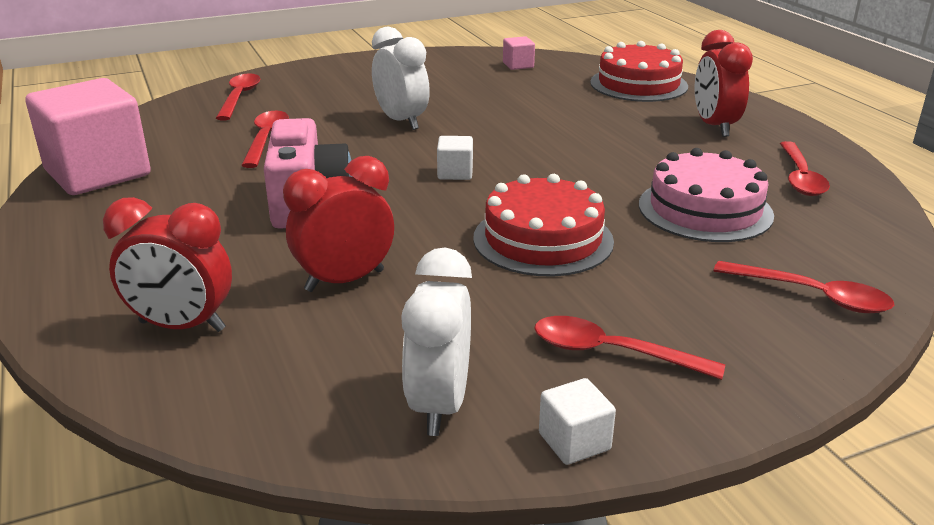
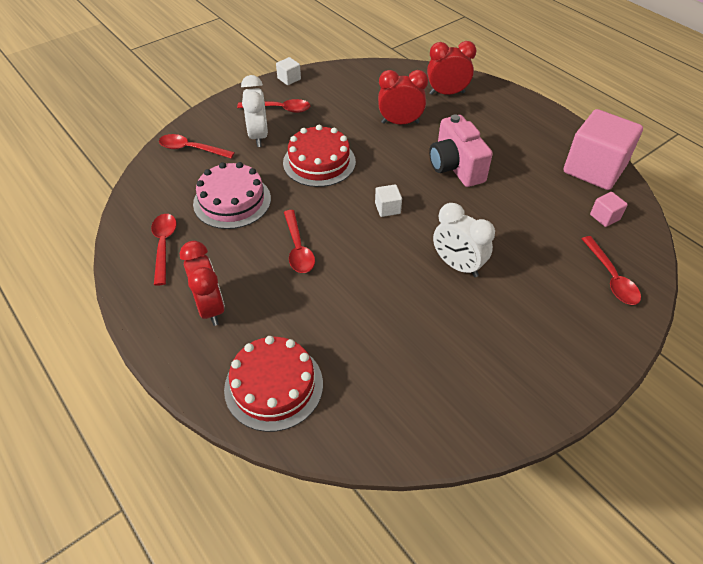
camera: 165 degrees right, 20 degrees up
(266, 139) = (533, 222): red spoon -> red spoon (298, 248)
(345, 281) = (400, 123): red clock -> red clock turned 135 degrees counterclockwise
(440, 405) = (336, 82): white clock -> white clock (258, 136)
(518, 65) = (407, 411): pink cube -> pink cube (604, 217)

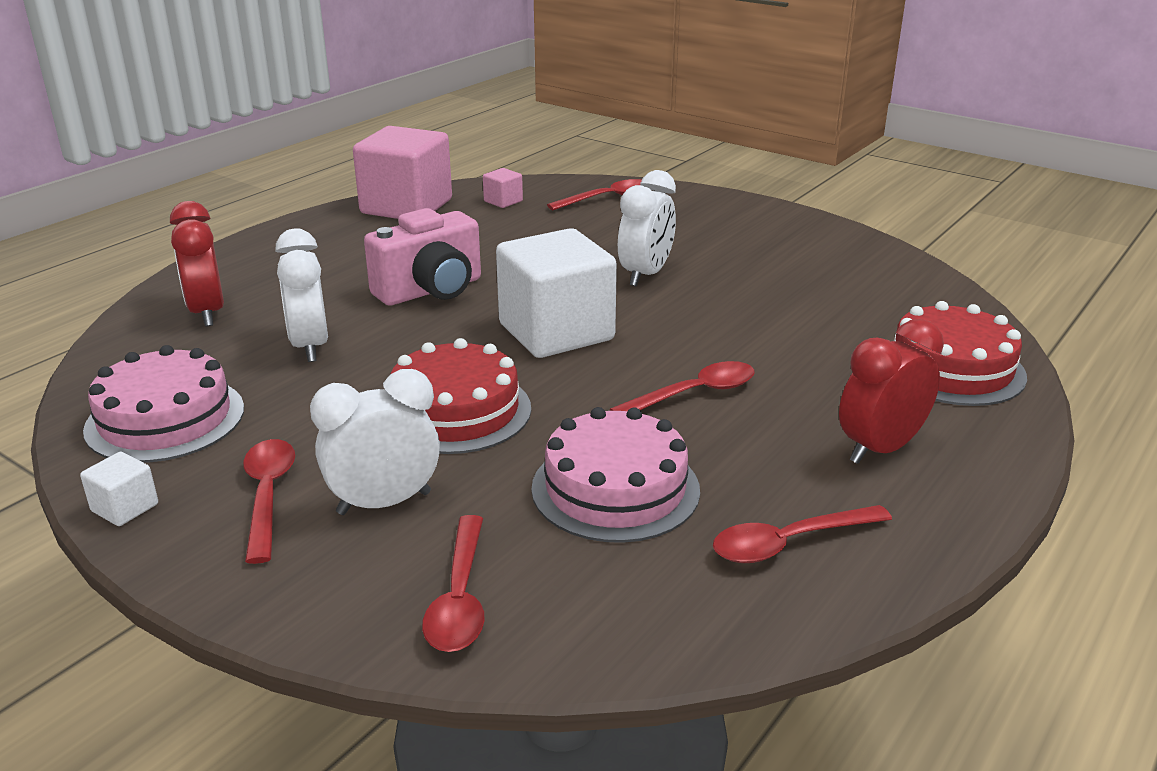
camera: 105 degrees left, 20 degrees down
(348, 85) = (165, 419): none -> pink cake
(387, 208) = (556, 332): white cube -> white cube, size x2.42
(400, 123) = (310, 346): red clock -> white clock

